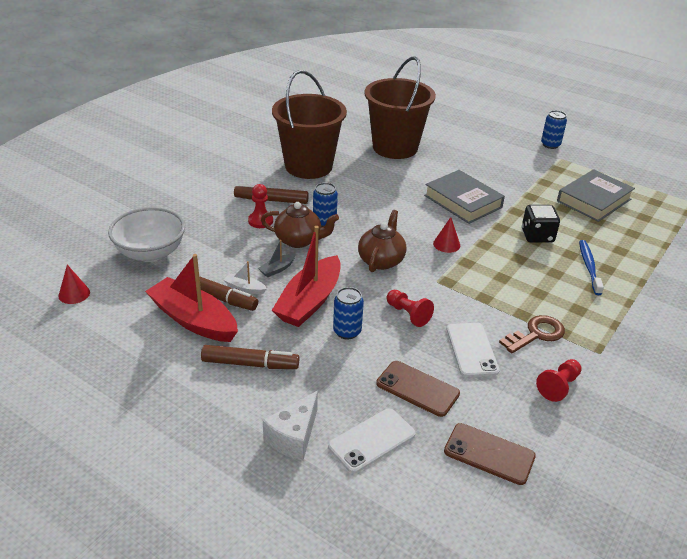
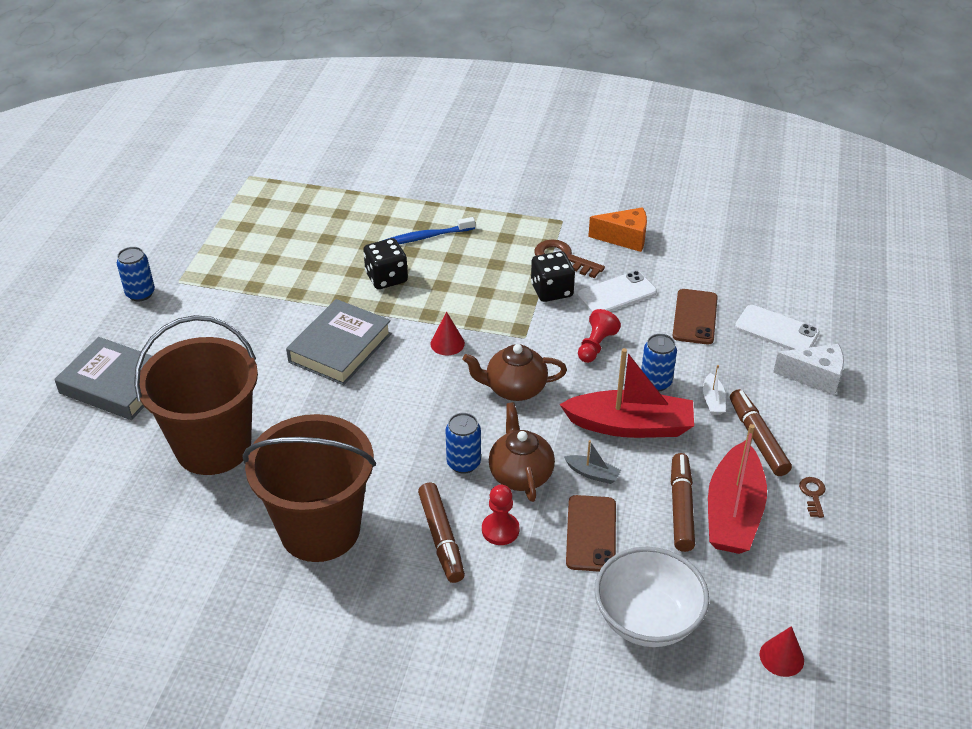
camera: 110 degrees left, 5 degrees up
(174, 369) = (813, 495): none -> brown key
(245, 288) = (648, 490): white boat -> white boat (713, 400)
(489, 454) = (733, 264): brown phone -> brown phone (591, 533)
(491, 313) = (551, 291): none -> black dice
(558, 386) = (624, 238): red pawn -> orange cheese
(593, 200) = (280, 245): grey book -> grey book (116, 384)

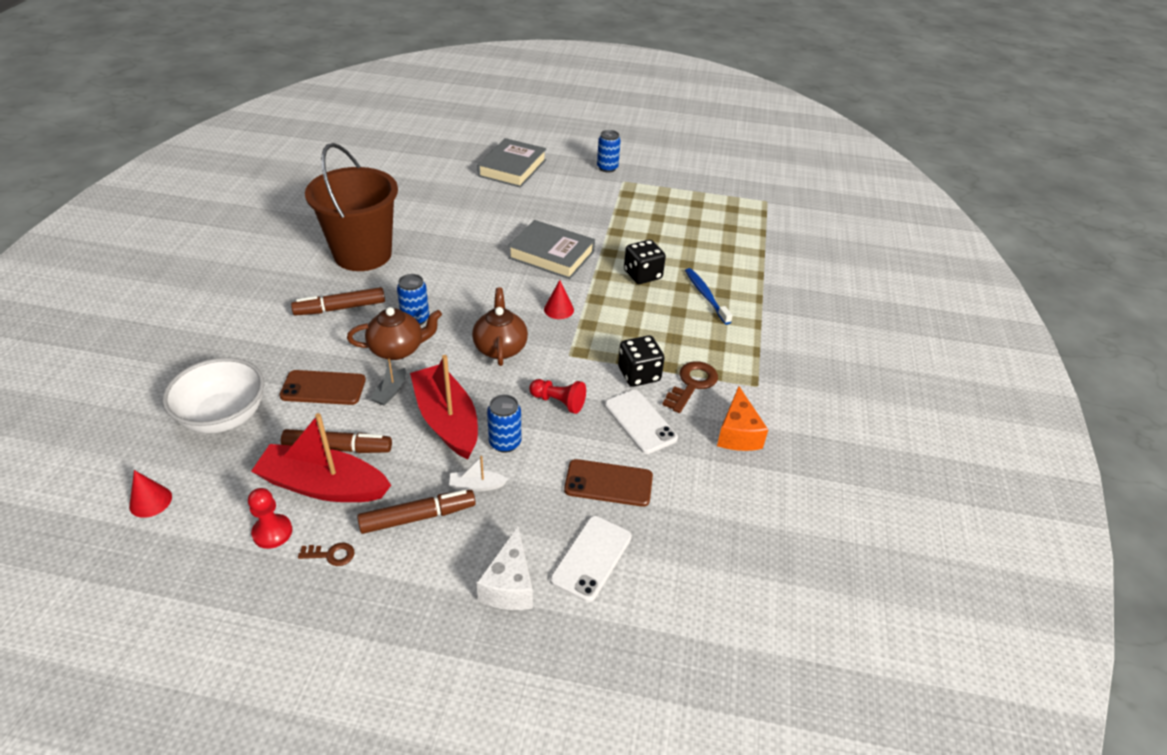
camera: 85 degrees right, 0 degrees up
(213, 446) = (449, 208): brown bucket -> none
(500, 530) = (340, 337): red pawn -> red pawn (272, 532)
(630, 426) = (447, 420): red boat -> red boat turned 150 degrees clockwise

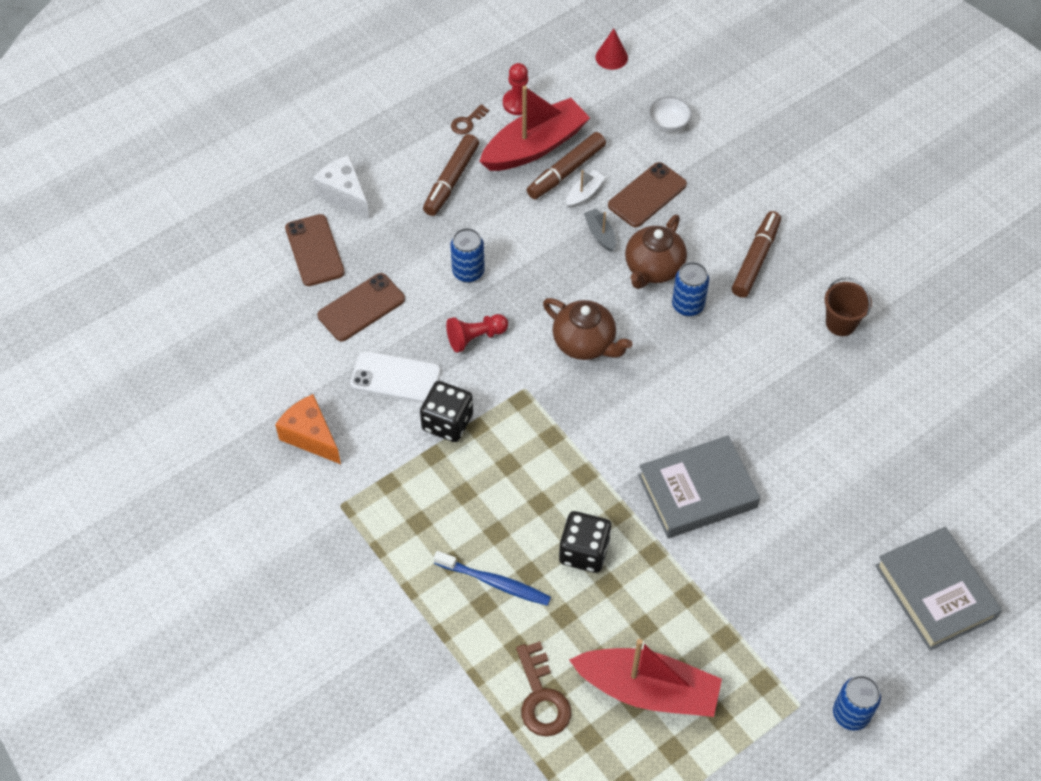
camera: 135 degrees right, 15 degrees up
(224, 416) = (668, 124): white bowl -> white bowl, size x0.49
(362, 254) = (841, 323): brown bucket -> brown bucket, size x0.42
(447, 420) = (530, 251): red boat -> red boat (648, 690)
(476, 485) = (444, 228): white boat -> white boat (584, 193)
(558, 309) = (597, 429): red cone -> none
(591, 558) = (314, 250): white phone -> brown phone
(692, 384) = (394, 453): brown key -> brown key (541, 697)

